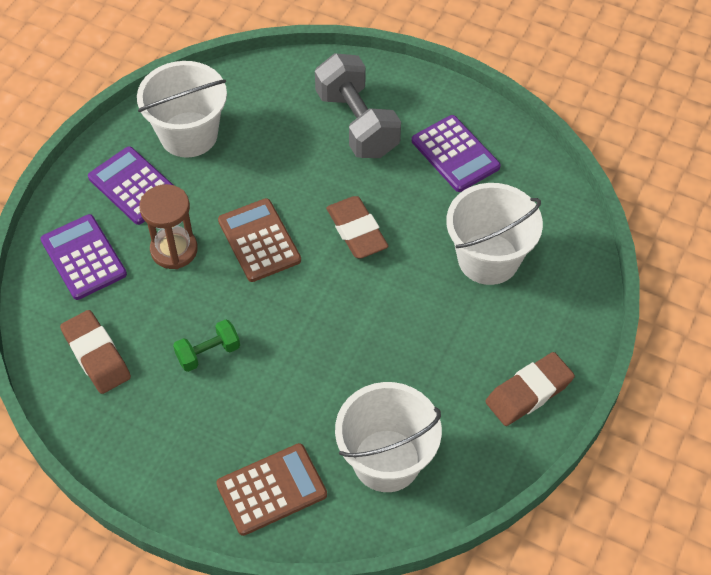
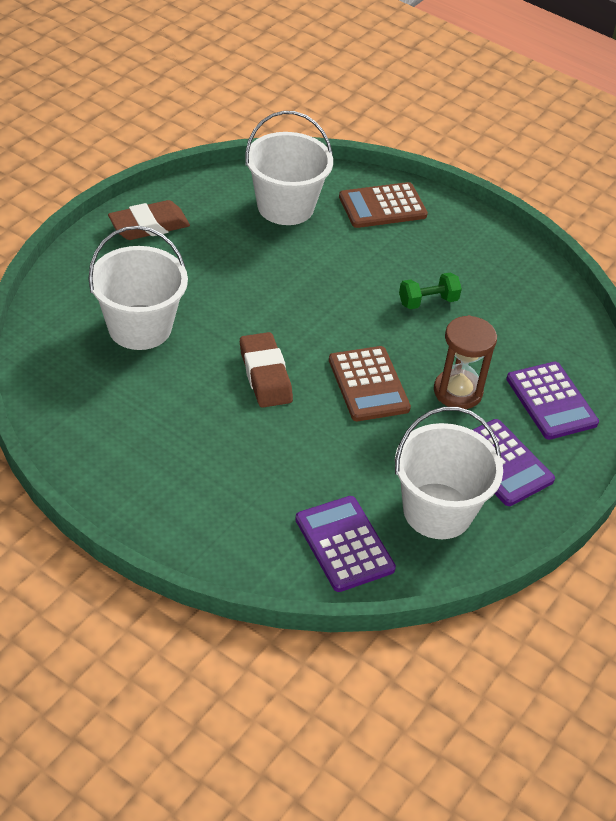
camera: 175 degrees left, 10 degrees down
(96, 355) = (531, 318): brown eraser -> none
(357, 123) = (234, 487): grey dumbbell -> none
(455, 154) = (131, 432): purple calculator -> purple calculator (344, 544)

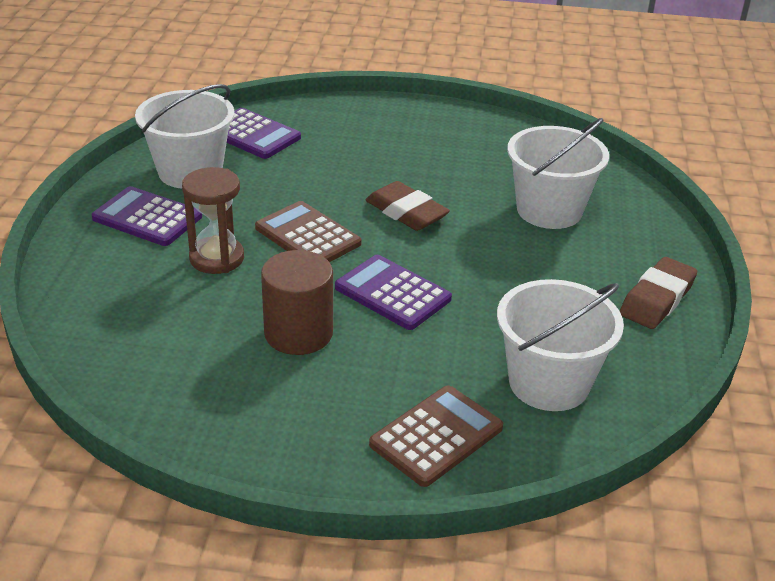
camera: 155 degrees right, 10 degrees down
(428, 301) = (298, 333): green dumbbell -> brown cylinder
(551, 401) = (114, 282): purple calculator -> purple calculator (392, 293)

